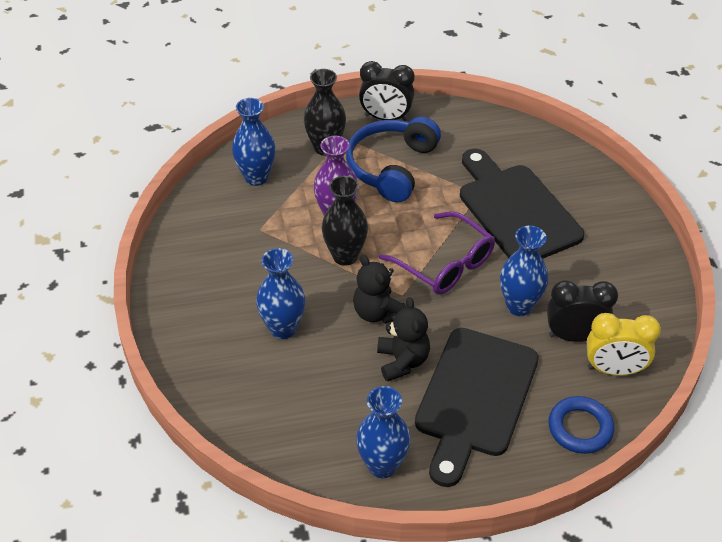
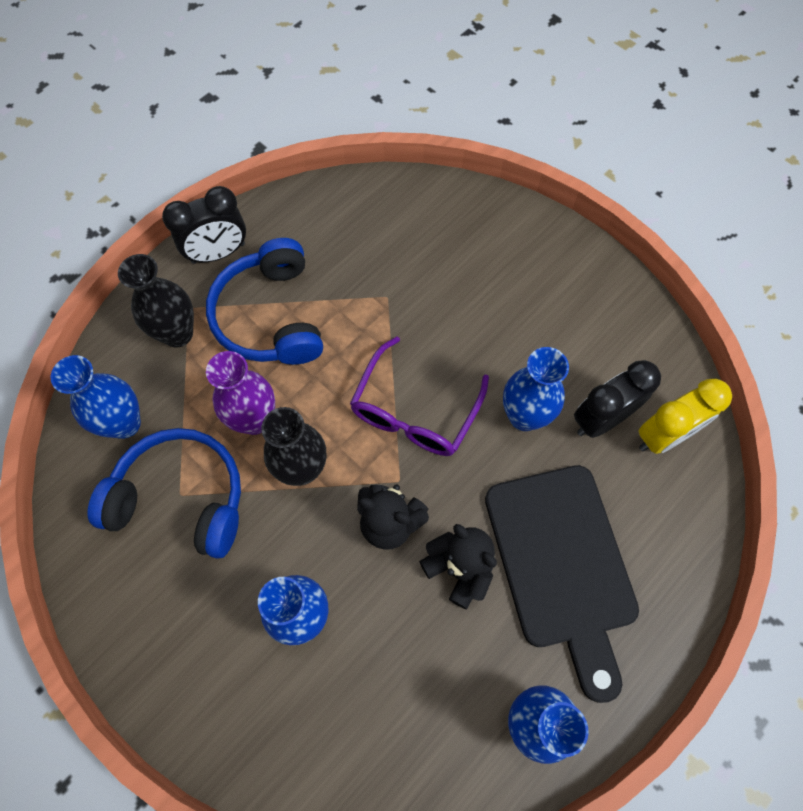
camera: 35 degrees left, 20 degrees up
(259, 231) = (181, 497): none -> blue headphones
(445, 264) = (415, 411): purple glasses -> purple glasses turned 105 degrees clockwise
(516, 210) = (438, 295): black cutting board -> none
(580, 428) = (682, 529): blue ring -> none

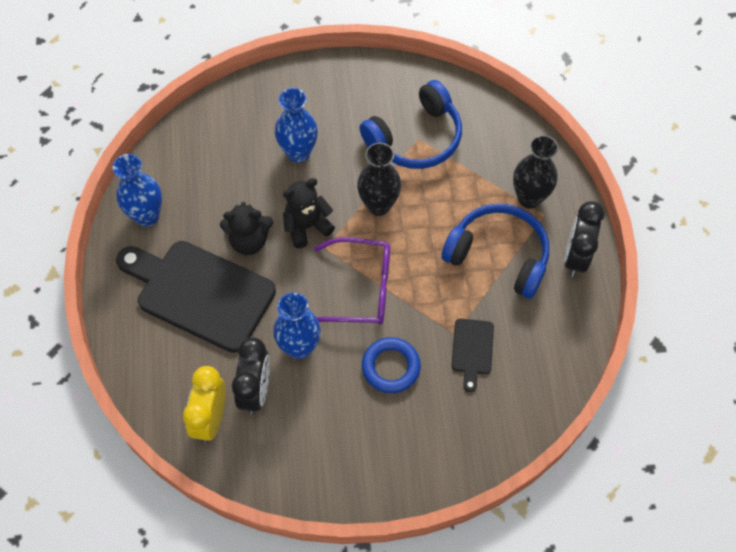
camera: 130 degrees right, 5 degrees down
(124, 423) = (488, 138): blue vase -> none
(254, 420) = (432, 201): purple vase -> none
(390, 272) = (472, 350): none -> black cutting board
(415, 411) = (360, 289): purple glasses -> purple glasses turned 120 degrees clockwise
(468, 324) = (391, 367): none -> blue ring

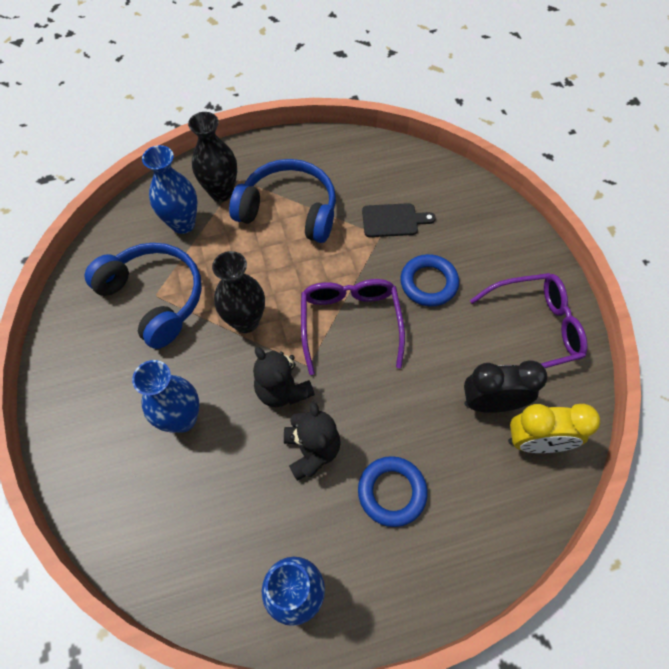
camera: 100 degrees left, 0 degrees up
(200, 293) = (392, 492): black cutting board -> blue ring
(299, 347) = (430, 369): blue vase -> blue vase (183, 224)
(320, 453) = (534, 329): none -> purple glasses
(498, 255) = (289, 210): blue headphones -> blue headphones turned 90 degrees clockwise
(576, 257) = (281, 153): black clock -> none

